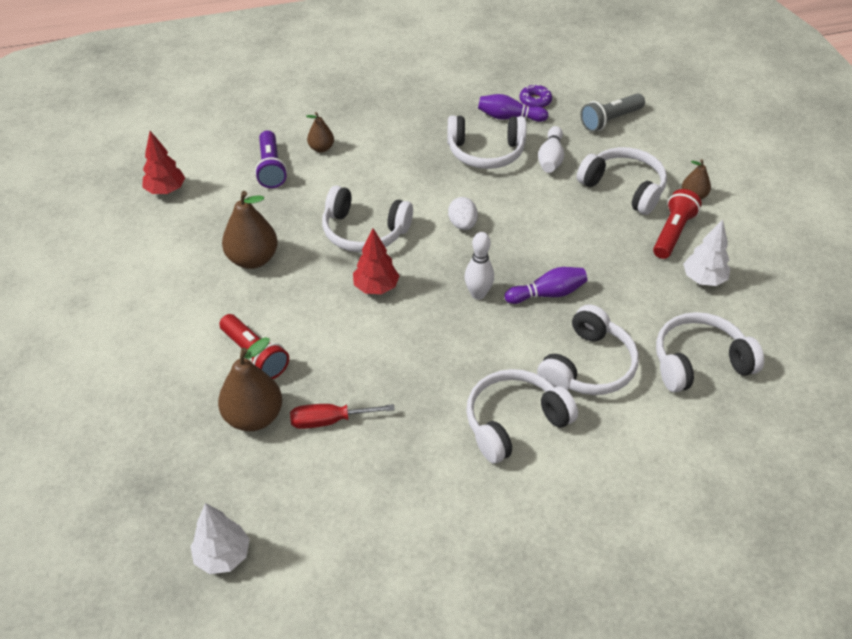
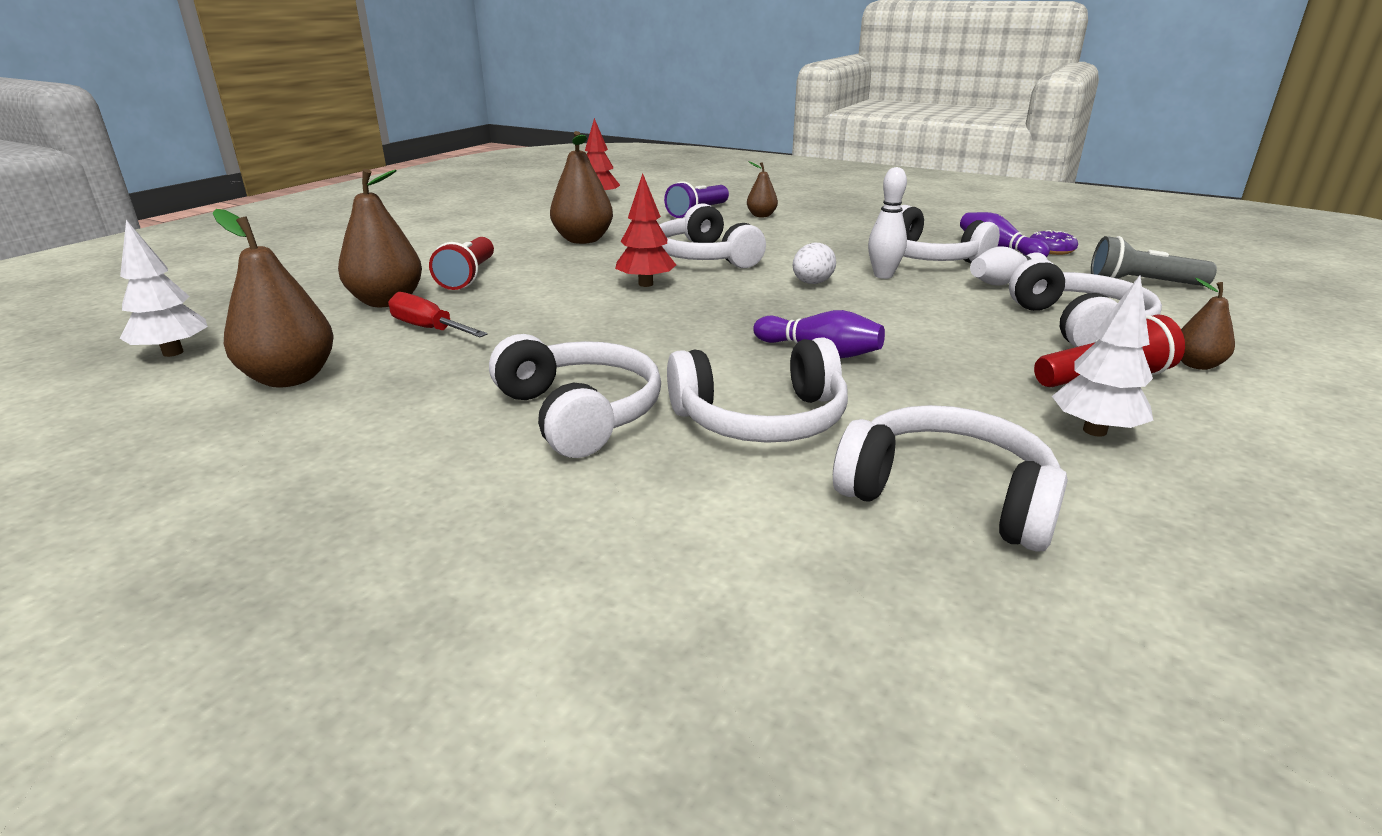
camera: 45 degrees right, 20 degrees down
(336, 514) = (290, 378): none -> brown pear
(478, 294) = (737, 322): white bowling pin -> white bowling pin (883, 275)
(514, 422) = (579, 413): white headphones -> white headphones turned 45 degrees clockwise

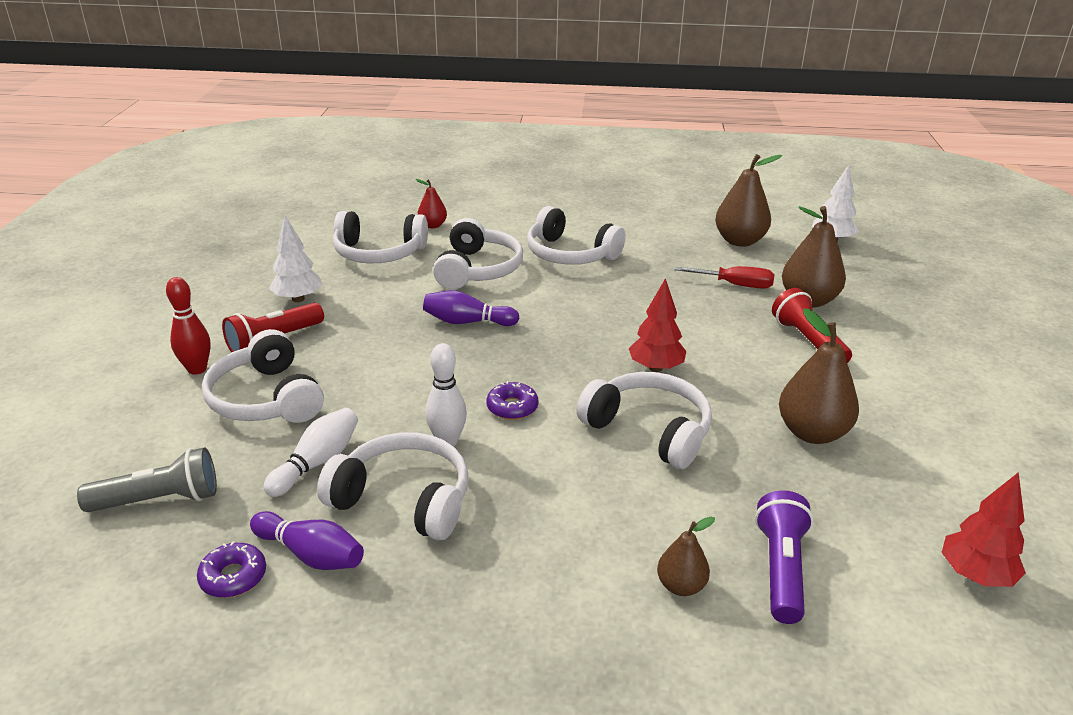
camera: 155 degrees right, 5 degrees up
(761, 419) = (477, 269): white headphones -> white headphones turned 135 degrees clockwise
(802, 551) = (432, 225): none -> red pear
(812, 283) = (512, 407): white egg -> purple donut
(1196, 365) = (197, 369): brown pear -> red bowling pin

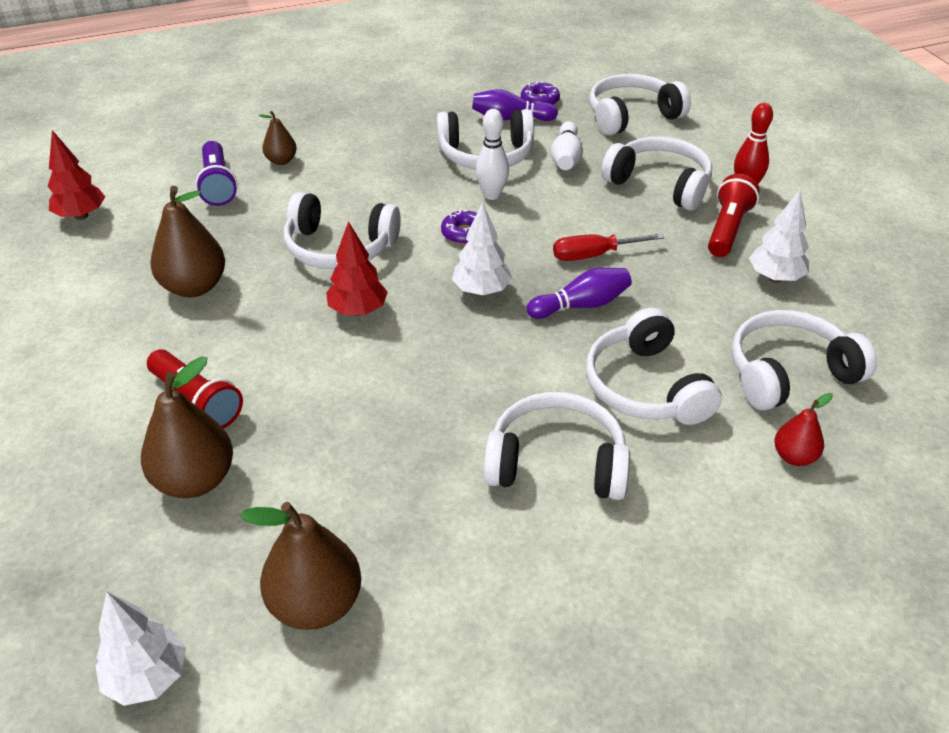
camera: 155 degrees right, 10 degrees up
(159, 500) = (632, 116): grey flashlight -> white headphones
(538, 353) = (481, 291): none -> white tree
(735, 285) = (302, 478): red screwdriver -> red screwdriver (593, 255)

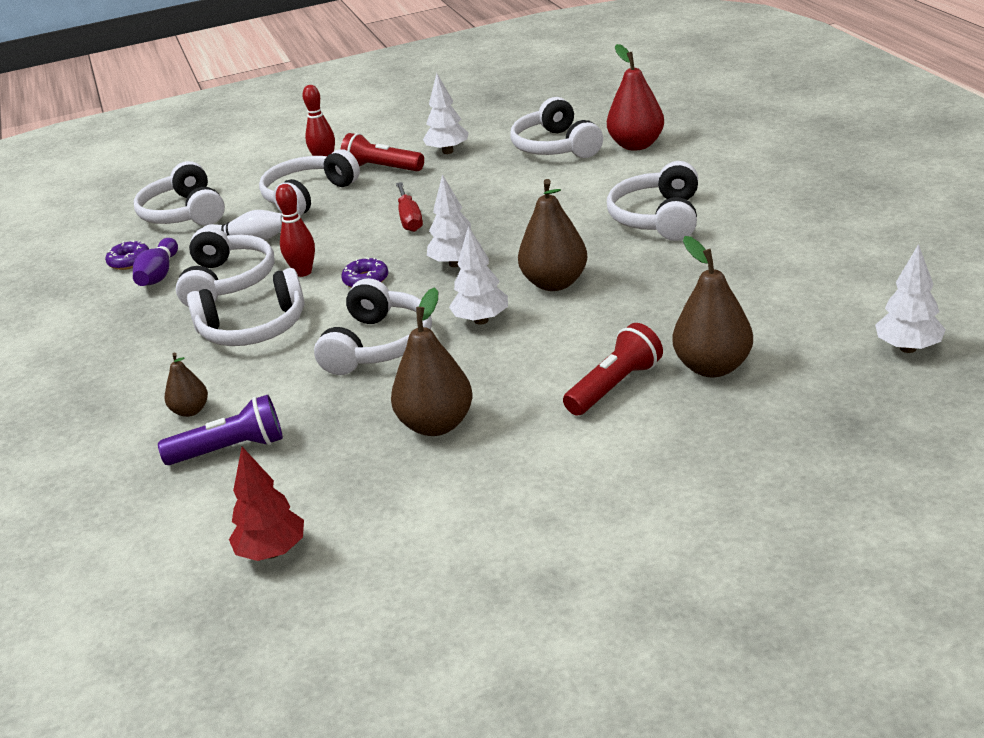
camera: 85 degrees left, 10 degrees down
(316, 604) = (816, 292): brown pear -> brown pear (554, 283)
(358, 310) = (481, 320): red tree -> white tree
(491, 195) = (303, 272): white bowling pin -> red bowling pin
(581, 305) = (477, 220): purple bowling pin -> none
(645, 387) = (574, 192): white headphones -> white headphones (253, 328)
(794, 457) = (636, 145): red pear -> red pear, size x1.81

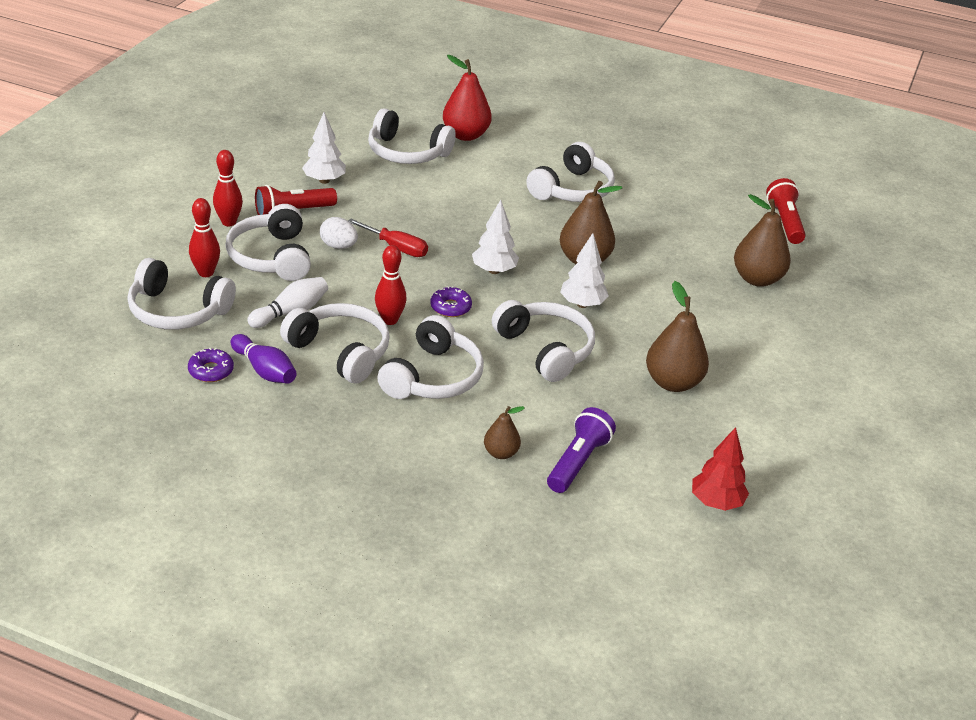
camera: 55 degrees left, 5 degrees up
(247, 193) = (206, 273): none -> red bowling pin
(368, 204) = (338, 246): none -> white egg
(614, 386) = (727, 313): red flashlight -> red flashlight (784, 222)
(658, 218) = (572, 189): white headphones -> white headphones turned 105 degrees counterclockwise
(908, 348) = (827, 228): white tree -> none

